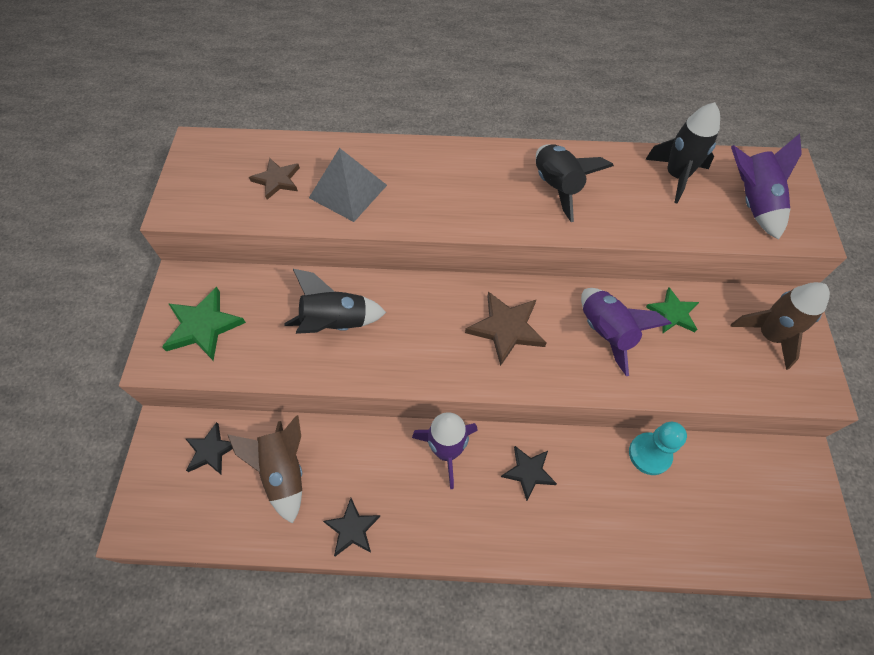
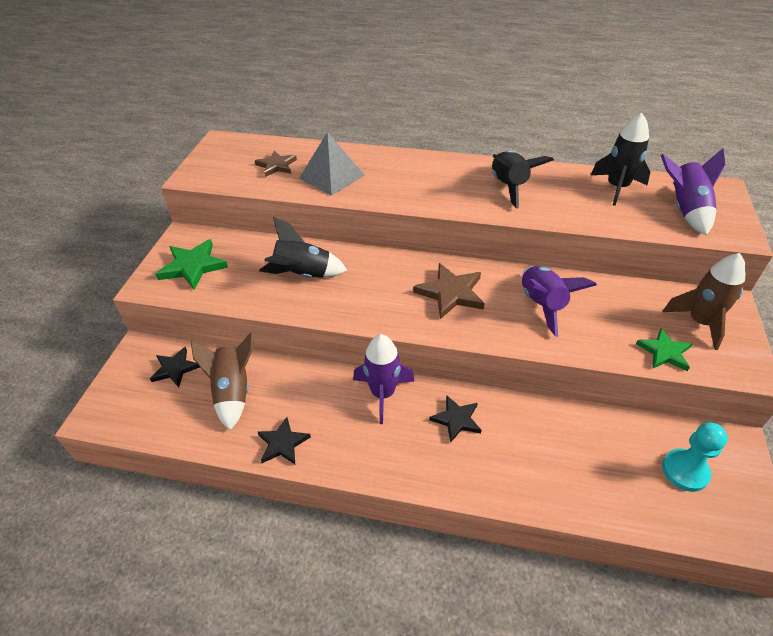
camera: 10 degrees right, 15 degrees down
(649, 454) = (577, 420): turquoise pawn -> turquoise pawn (685, 471)
(673, 313) = (607, 297): green star -> green star (664, 352)

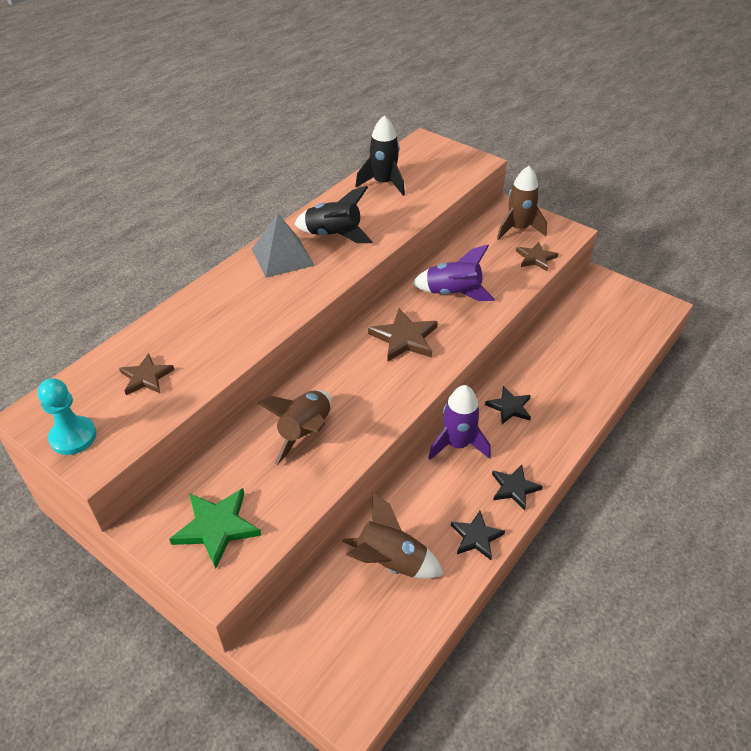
camera: 65 degrees left, 0 degrees up
(175, 368) = (325, 611): black star -> black star (514, 488)
(303, 275) = (305, 432): black rocket -> brown rocket
(331, 176) = (211, 340): grey pyramid -> grey pyramid (282, 257)
(664, 352) = (535, 258): green star -> brown star
(685, 210) = (435, 168): purple rocket -> none
(685, 471) = (607, 311): turquoise pawn -> turquoise pawn (73, 437)

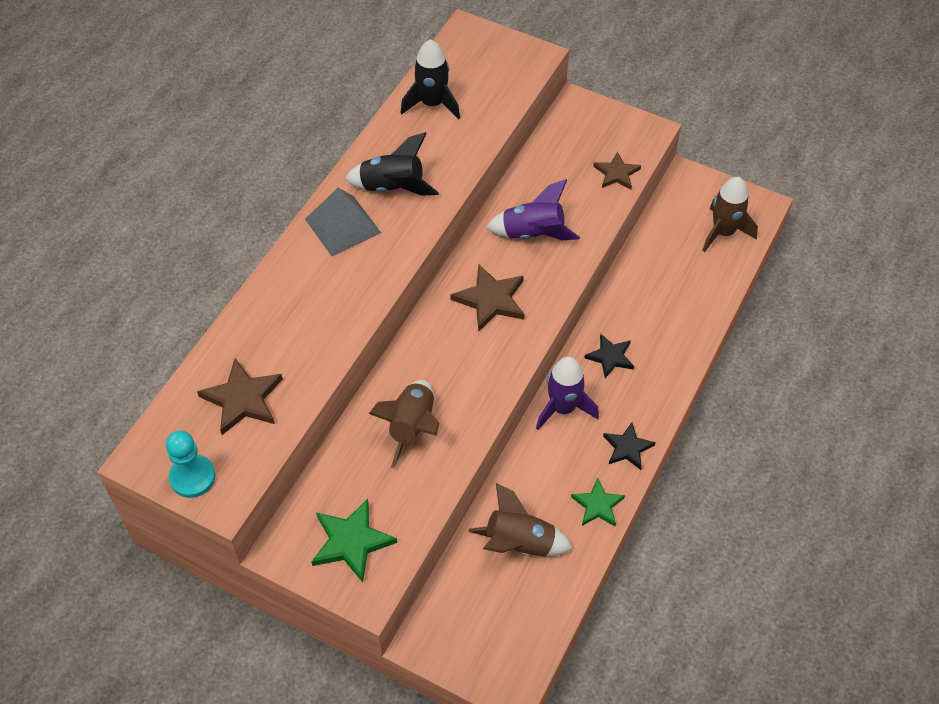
camera: 10 degrees left, 10 degrees up
(146, 377) = (242, 399): brown star -> brown star, size x1.51
(476, 537) = (597, 505): black star -> green star
(518, 229) = (592, 134): brown rocket -> brown rocket (723, 232)

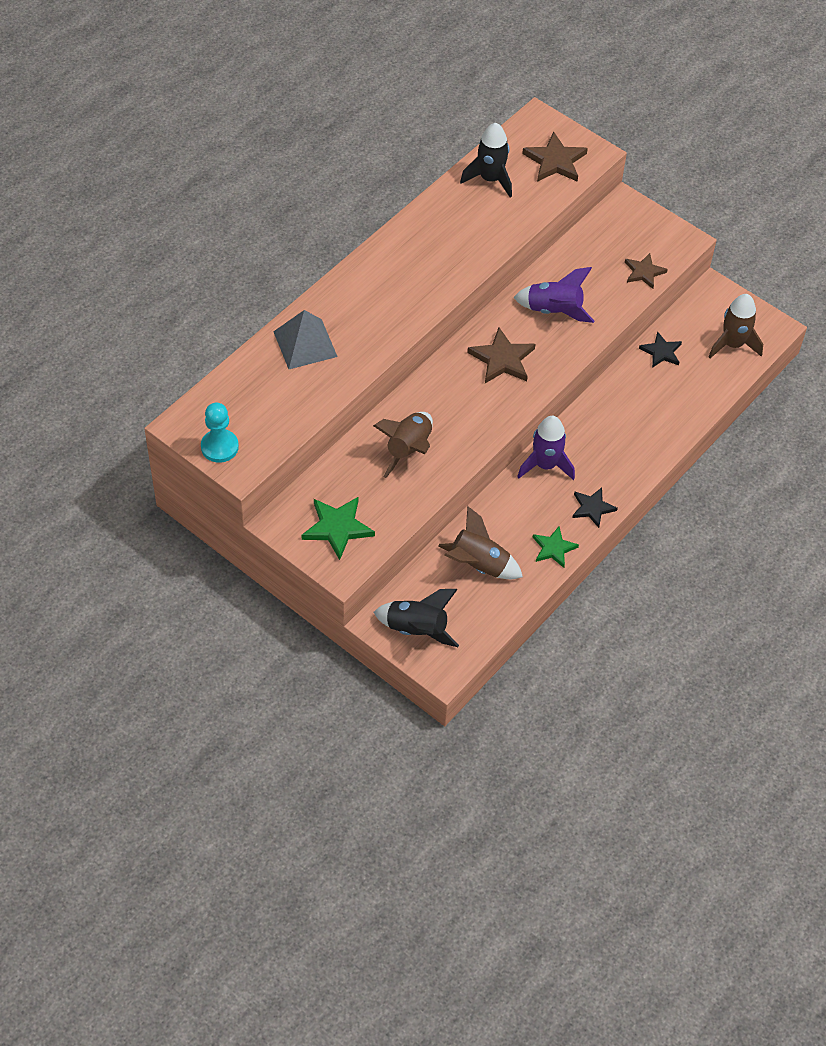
camera: 10 degrees right, 0 degrees up
(242, 399) = (272, 395): brown star -> brown star (555, 161)
(343, 226) = (386, 270): grey pyramid -> grey pyramid (305, 344)
(392, 187) = (437, 246): black rocket -> black rocket (417, 629)
(610, 357) = (599, 431): black star -> black star (661, 352)

